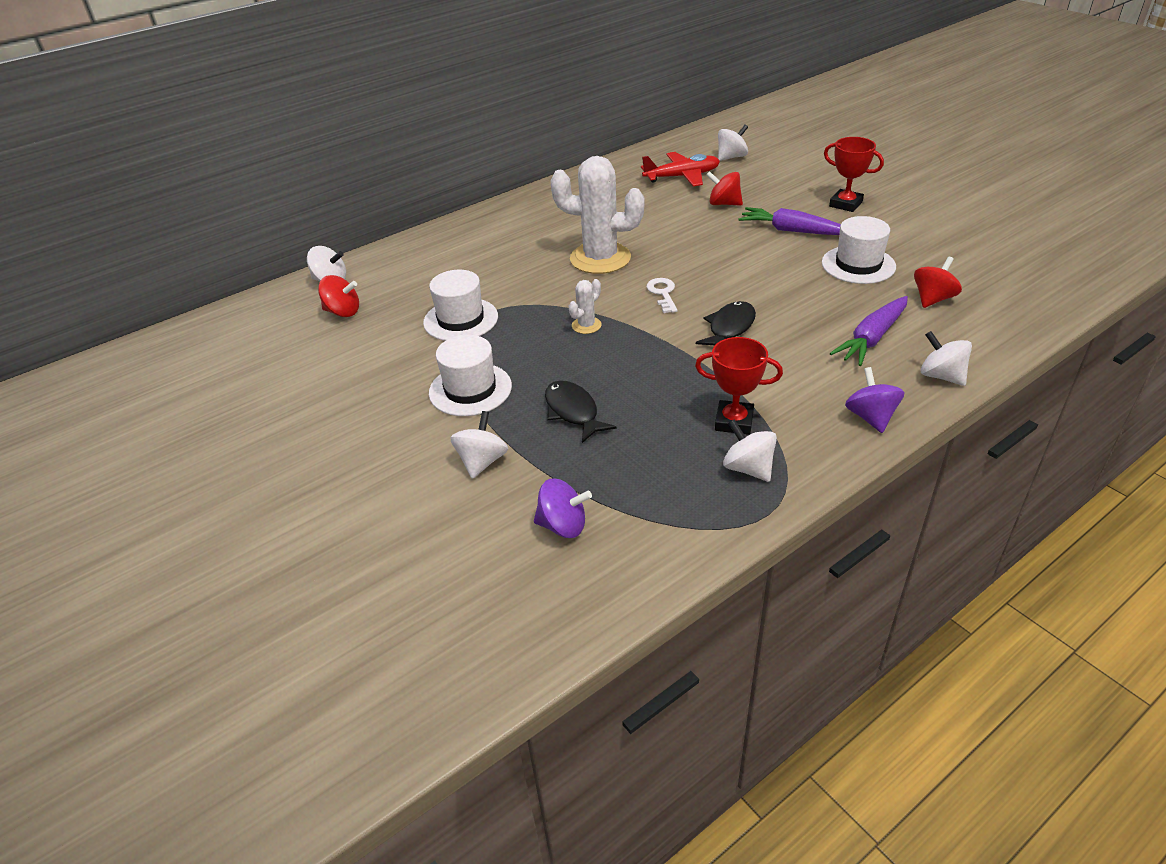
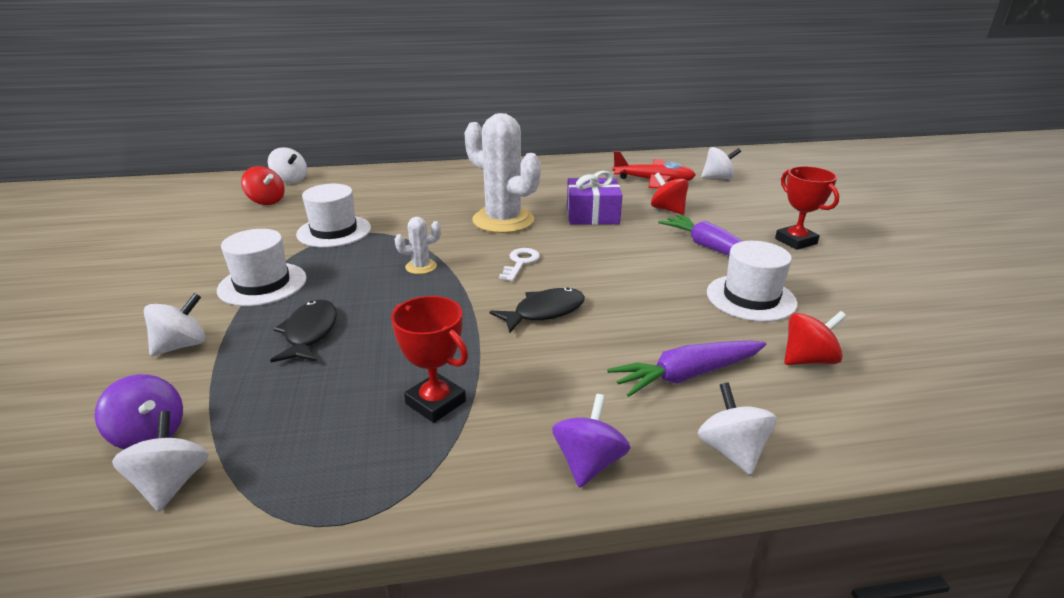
camera: 25 degrees right, 10 degrees down
(669, 228) = (592, 215): none -> purple gift
(748, 468) = (386, 459): white spinning top -> white spinning top (171, 483)

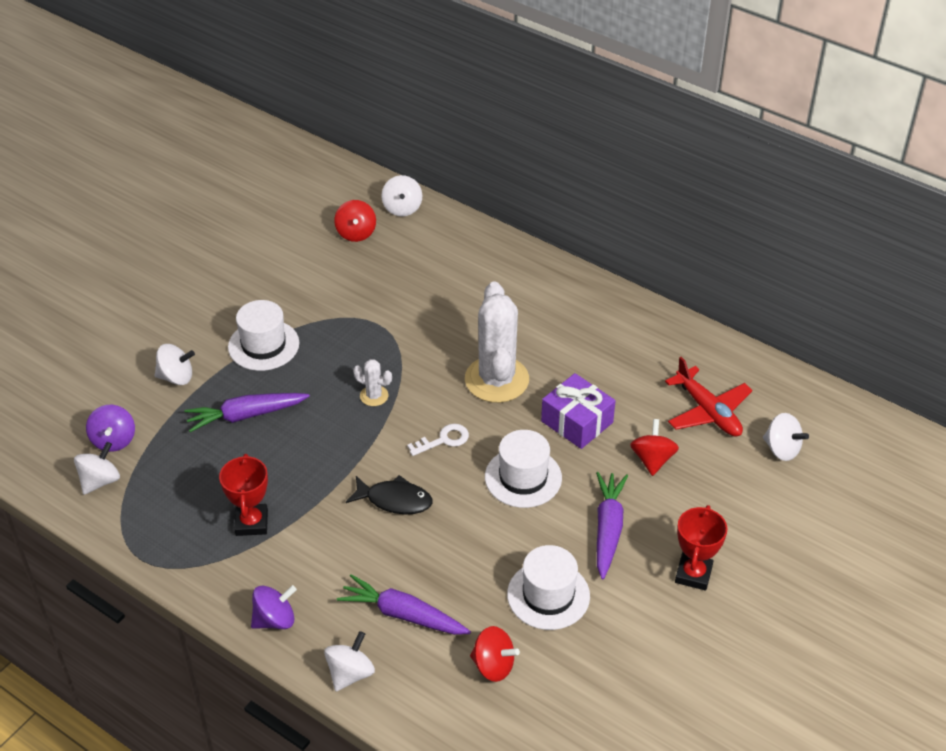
camera: 45 degrees right, 15 degrees up
(310, 333) = (246, 415): black fish -> purple carrot
(334, 231) = (362, 310): white hat -> white hat (523, 477)

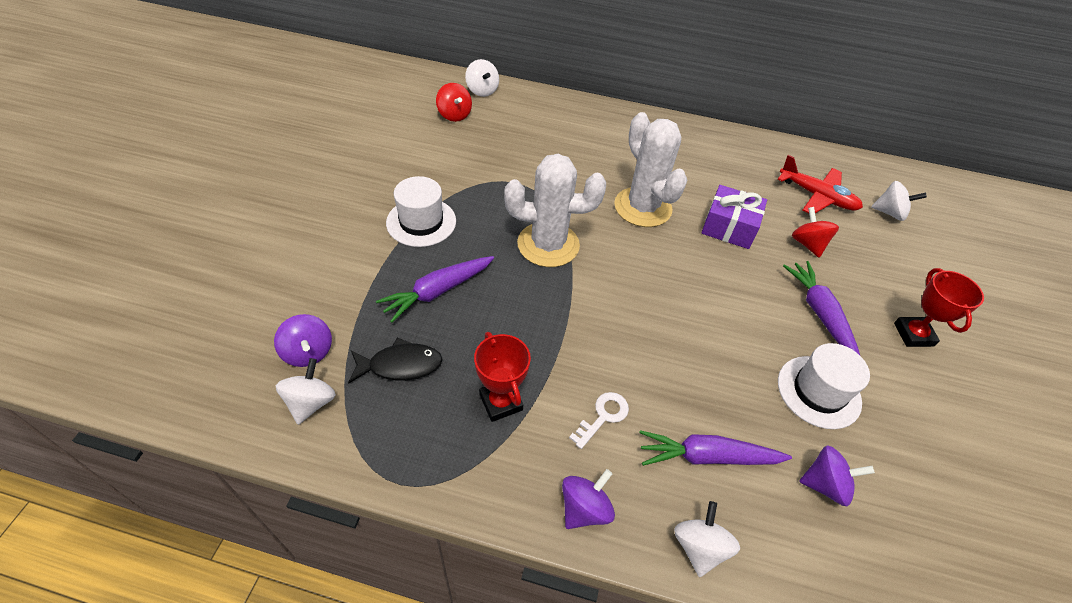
camera: 25 degrees left, 5 degrees up
(176, 377) = (348, 270): white spinning top -> none
(374, 396) = (548, 245): white cactus -> white cactus, size x2.27
(394, 500) = (625, 338): black fish -> black fish (400, 365)
(443, 440) = (633, 269): white key -> white key (603, 416)
(493, 665) = (825, 484): red spinning top -> purple spinning top
(523, 477) = (720, 286): white hat -> none

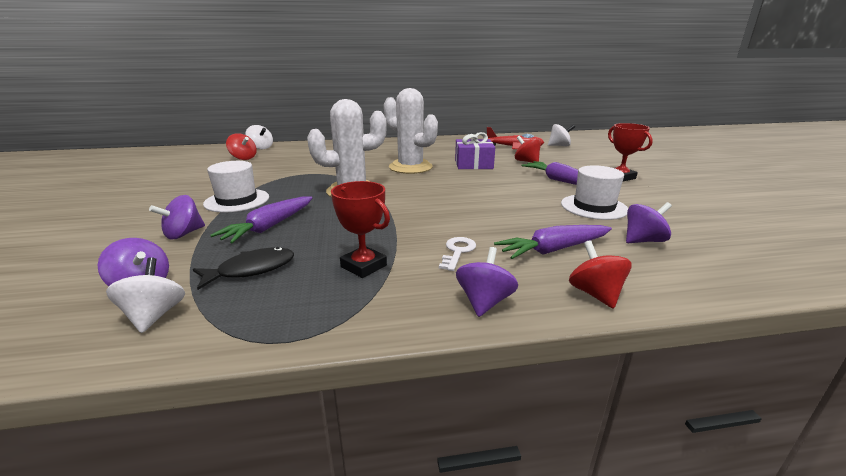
camera: 20 degrees left, 25 degrees down
(357, 274) = (184, 234): none -> purple spinning top
(699, 547) = (595, 294): white spinning top -> red spinning top

